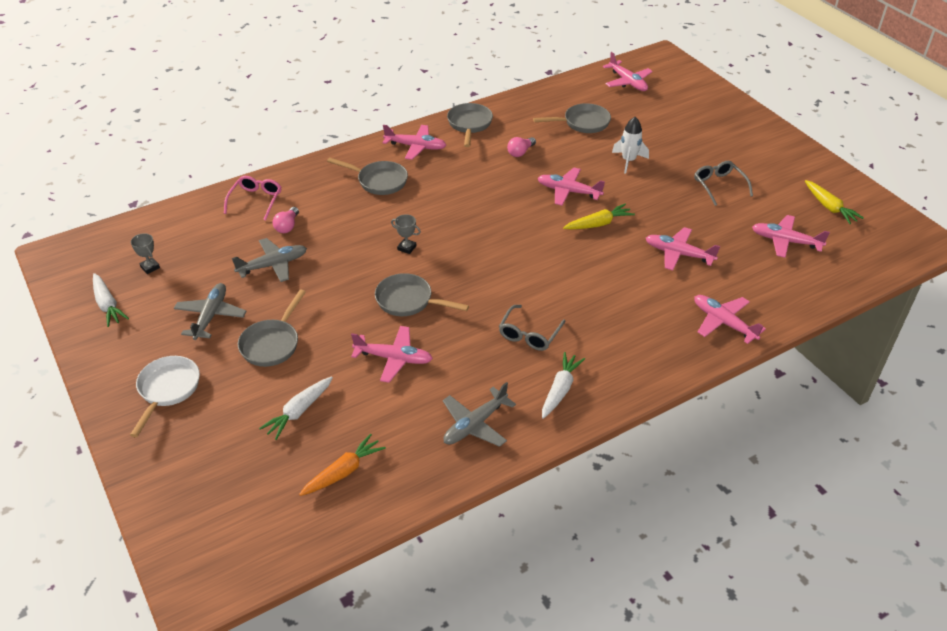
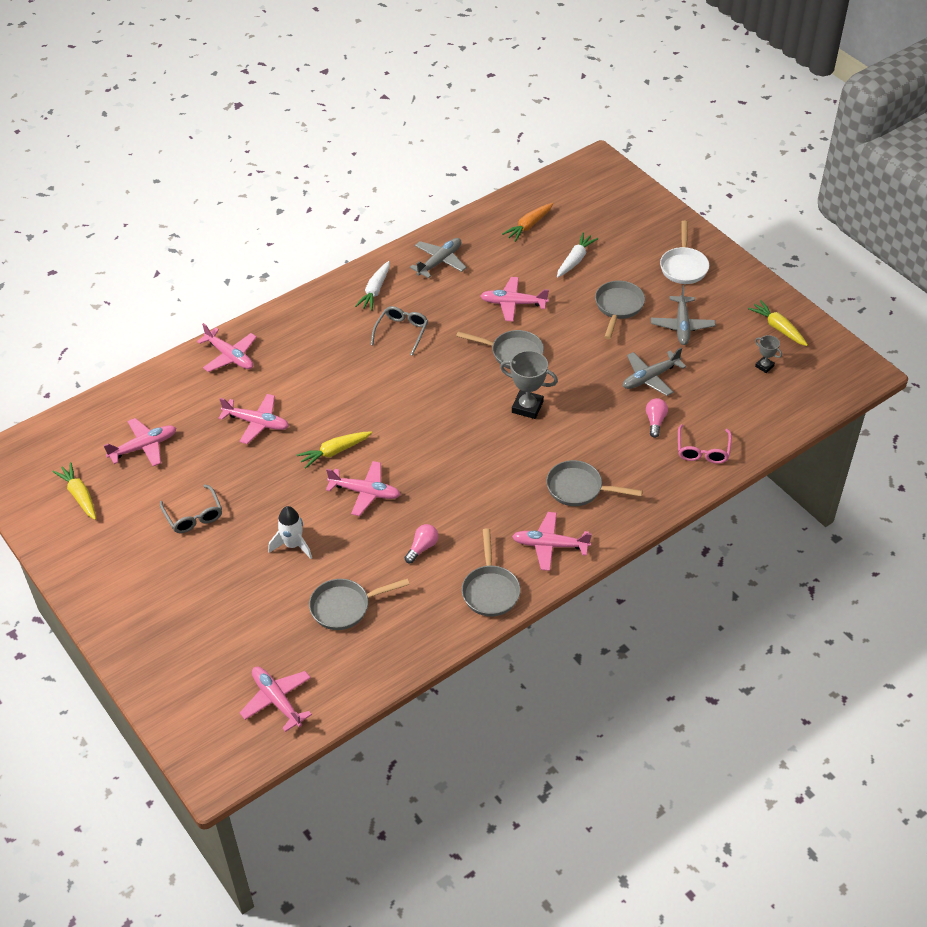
camera: 175 degrees right, 5 degrees up
(107, 305) = (778, 328): white carrot -> yellow carrot
(407, 248) = (527, 407): grey trophy -> grey trophy, size x1.80
(785, 241) = (144, 447): pink plane -> pink plane turned 45 degrees counterclockwise

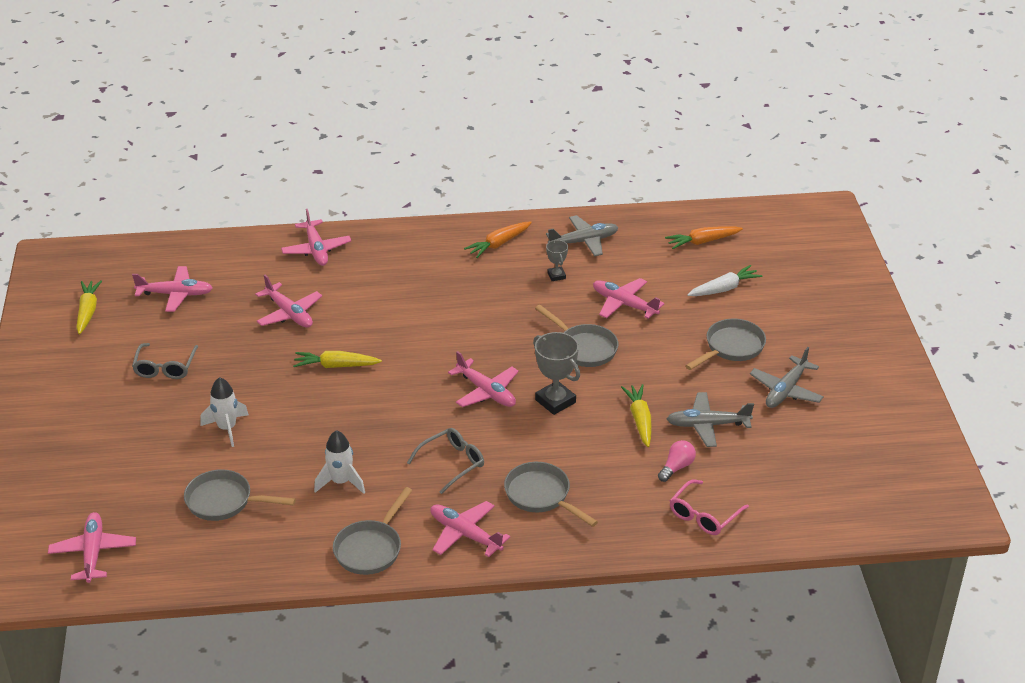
camera: 30 degrees right, 10 degrees down
(365, 492) = (332, 412): pink plane -> pink plane (486, 392)
(375, 290) = (498, 244): white carrot -> orange carrot
(401, 332) = (491, 289): grey glasses -> grey glasses (451, 463)
(422, 548) = (341, 482): pink light bulb -> white rocket
(683, 266) = (837, 336): white pan -> none
(764, 366) = (845, 463): grey trophy -> grey trophy (556, 276)
(778, 328) = (893, 433): yellow carrot -> yellow carrot (640, 420)

